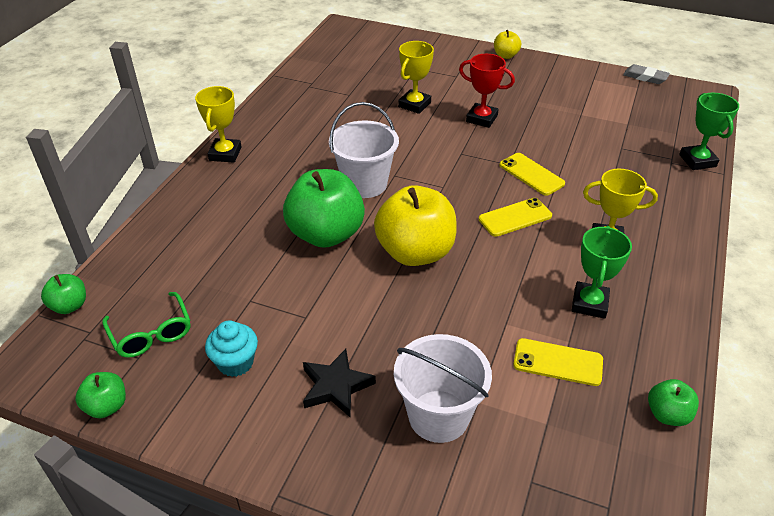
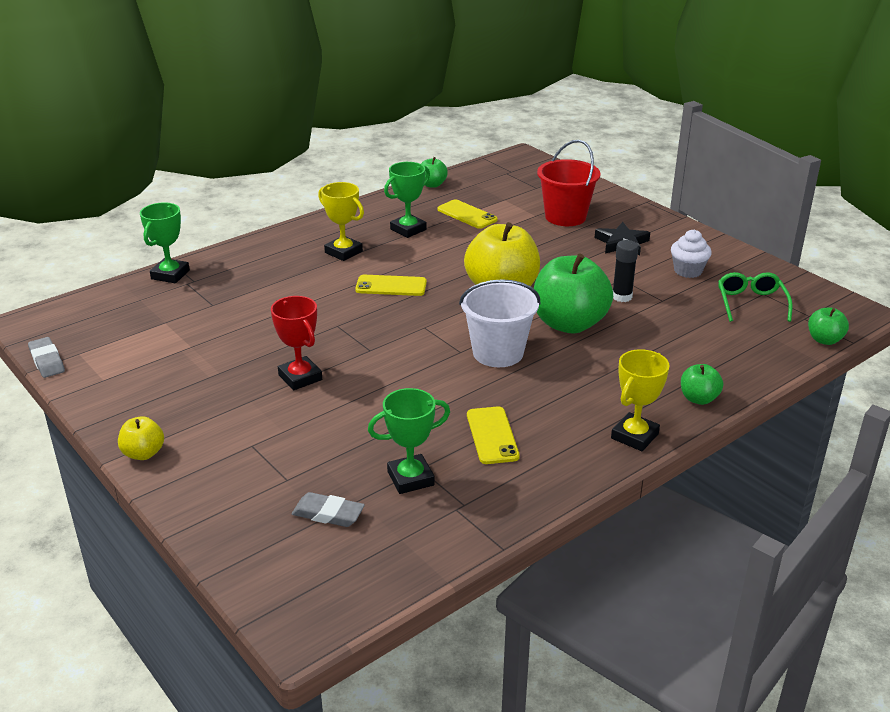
camera: 150 degrees left, 10 degrees down
(106, 406) = (788, 276): green apple -> green apple (698, 399)
(235, 363) = (688, 271): turquoise cupcake -> white cupcake
(293, 288) = (622, 297): none -> black glue stick
(349, 88) = (410, 478): none -> green trophy
(376, 62) = (328, 514): none -> grey eraser
(414, 105) = (354, 422): yellow trophy -> none
(438, 416) = (565, 217): white bucket -> red bucket
(531, 174) = (330, 310): yellow phone -> yellow phone (492, 435)

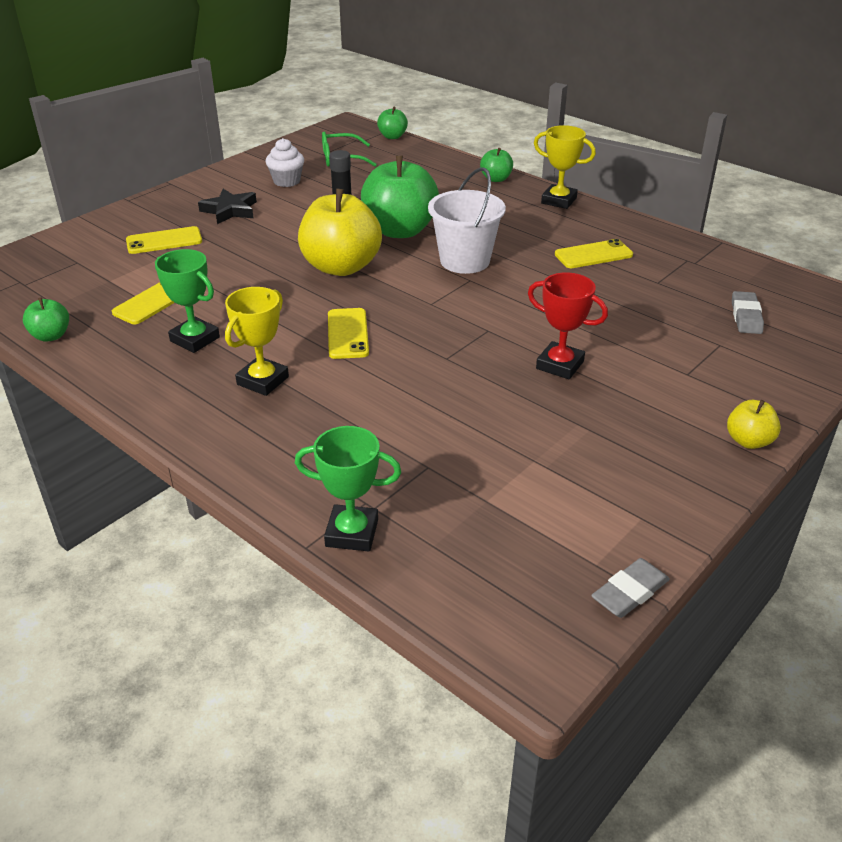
camera: 100 degrees left, 5 degrees up
(300, 377) = (560, 365): red trophy -> red trophy turned 75 degrees clockwise
(410, 478) = (674, 285): green trophy -> none
(565, 217) = (164, 241): red bucket -> yellow phone

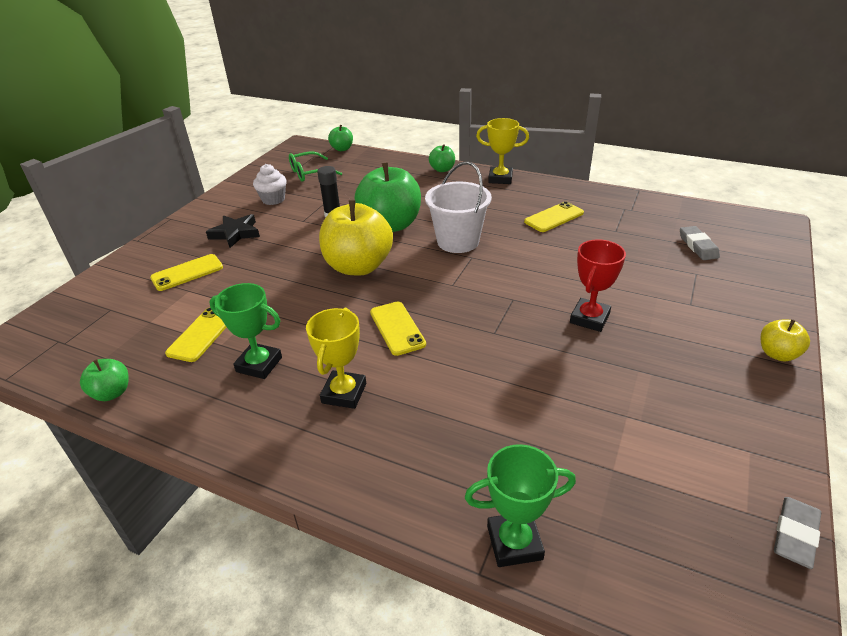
camera: 15 degrees left, 0 degrees up
(560, 365) = (589, 318): red trophy -> red trophy turned 75 degrees counterclockwise

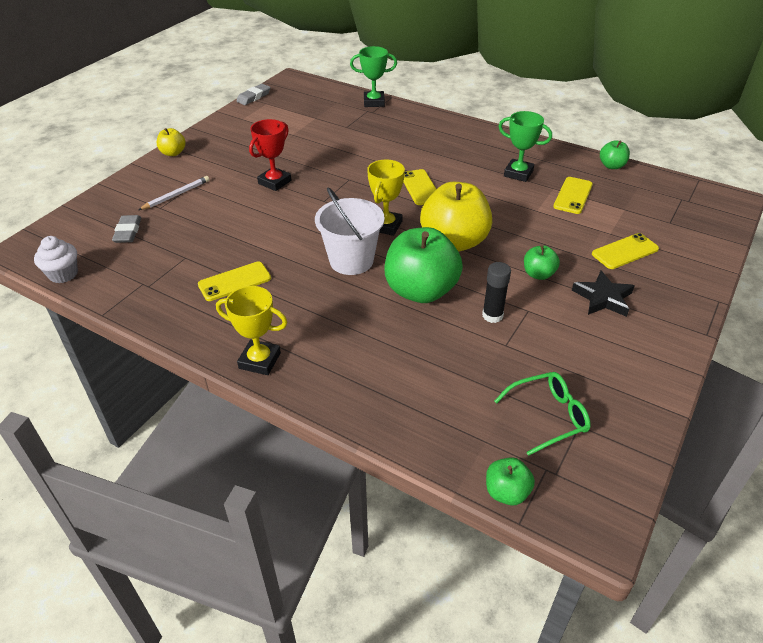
camera: 175 degrees left, 5 degrees up
(273, 199) = (582, 355): white cupcake -> white cupcake (63, 274)
(344, 393) = (456, 155): yellow trophy -> yellow trophy (386, 226)
(442, 169) = (335, 395): green apple -> green apple (538, 274)
(695, 289) = (176, 195): none -> white pencil

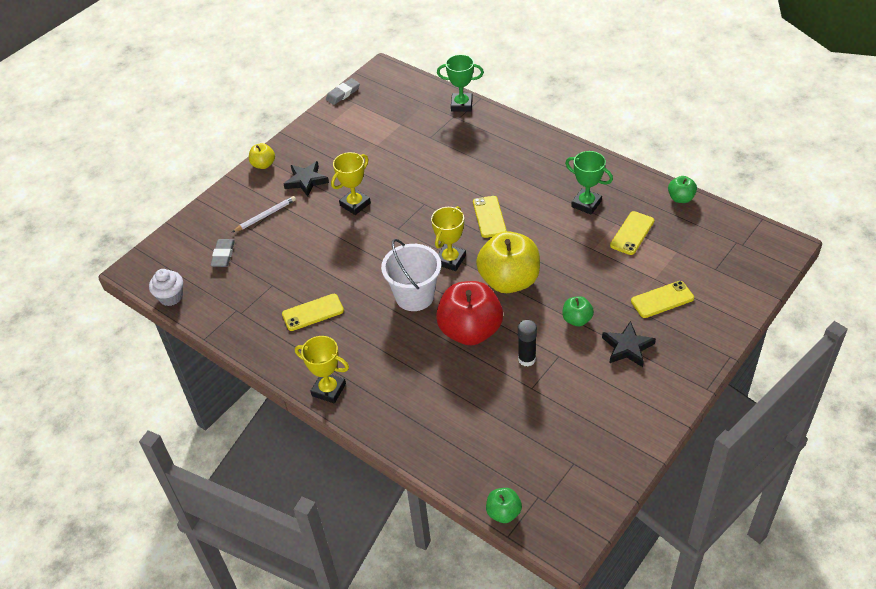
camera: 10 degrees right, 5 degrees up
(220, 164) = (306, 181): none -> black star
(274, 182) = (355, 204): red trophy -> yellow trophy
(421, 291) = (470, 331): green apple -> red apple
(548, 416) = (551, 454): green glasses -> none

